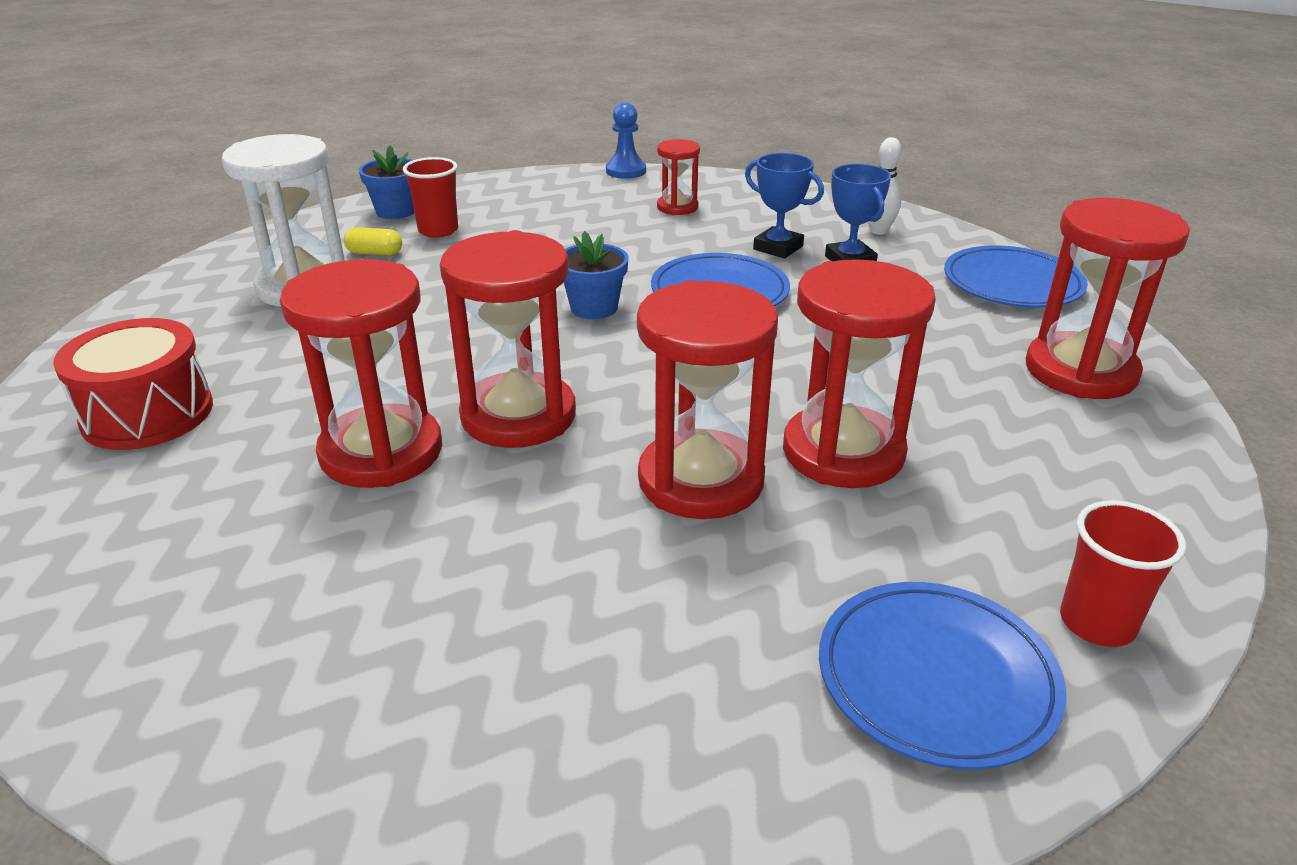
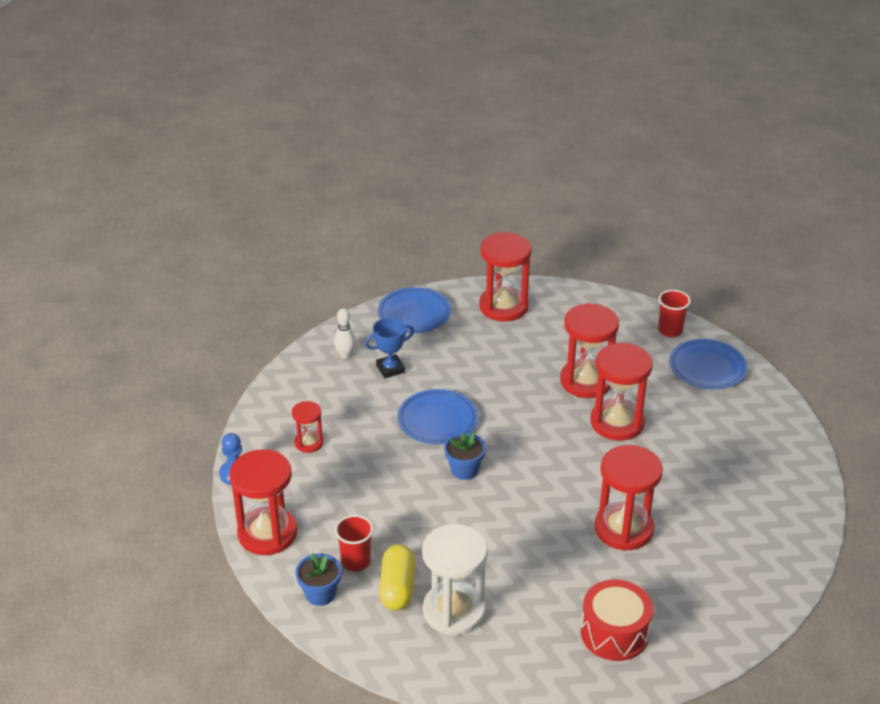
camera: 95 degrees left, 5 degrees up
(375, 253) = (397, 587): yellow capsule -> yellow capsule, size x1.80
(518, 416) = (582, 485): red hourglass -> red hourglass (267, 533)
(778, 248) = (374, 397): blue trophy -> none

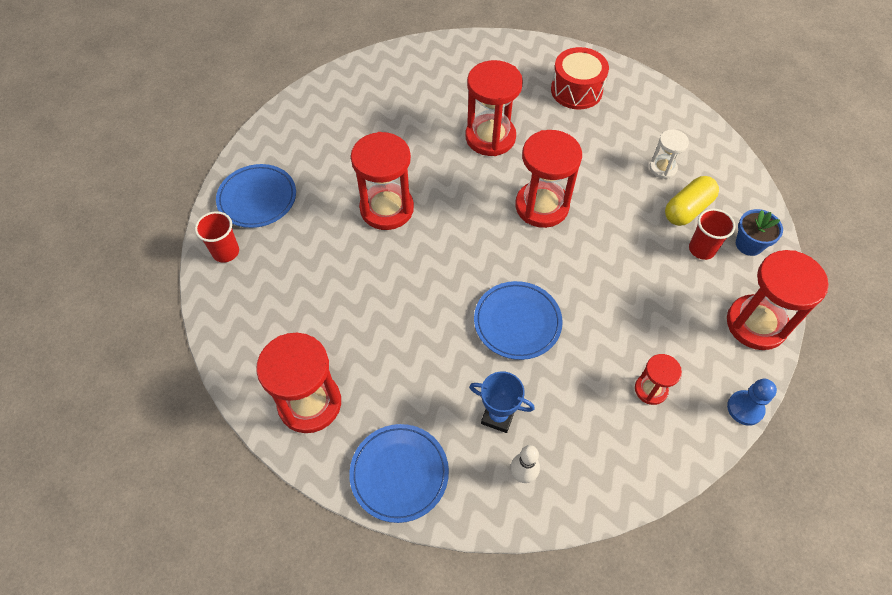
camera: 135 degrees left, 20 degrees up
(454, 611) = (662, 168): white hourglass -> white hourglass, size x0.53
(464, 470) = (546, 259): blue flower pot -> none
(586, 381) = (357, 261): red hourglass -> red hourglass (542, 206)

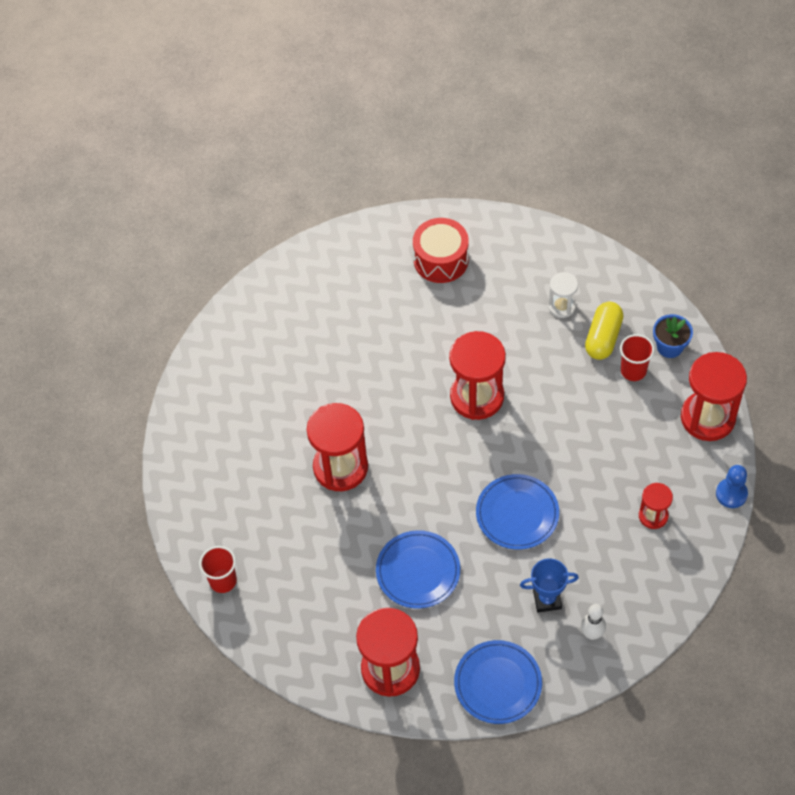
camera: 25 degrees left, 0 degrees up
(257, 198) = (214, 517): blue plate -> blue plate (418, 571)
(490, 137) = (390, 349): red hourglass -> none

